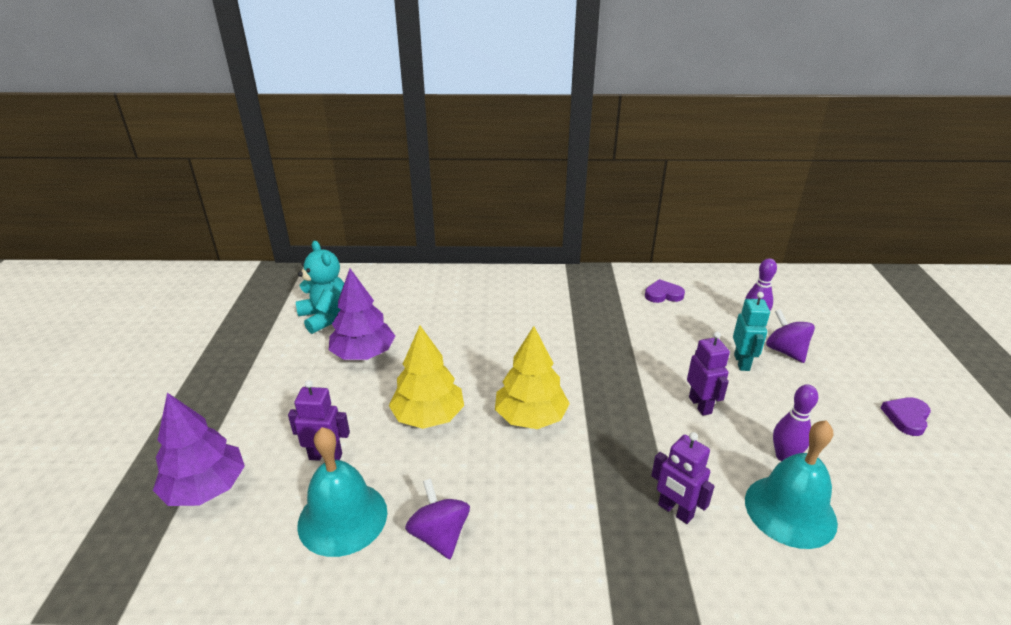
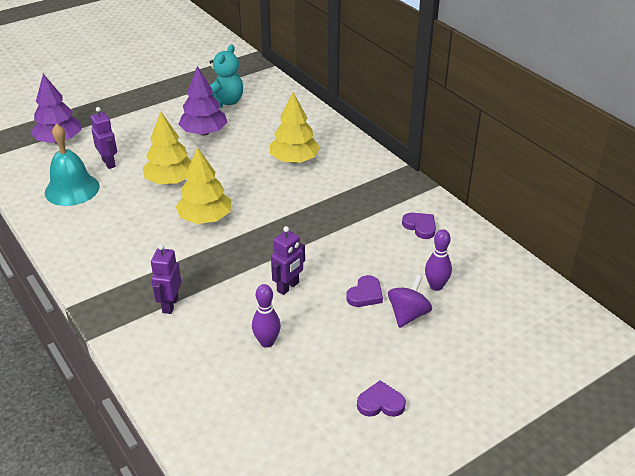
camera: 55 degrees right, 5 degrees up
(439, 535) = (84, 225): purple spinning top -> none
(489, 317) = (294, 160): none -> yellow tree
(742, 362) = (365, 294): turquoise robot -> purple heart
(790, 510) = (211, 356): turquoise bell -> none

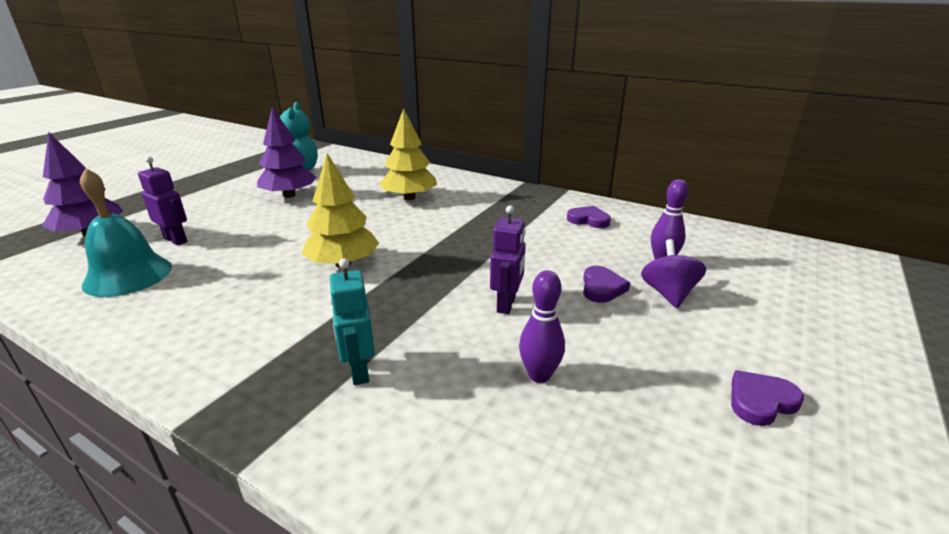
camera: 25 degrees left, 10 degrees down
(170, 181) = (272, 240): yellow tree -> none
(170, 305) = (359, 371): purple robot -> turquoise robot

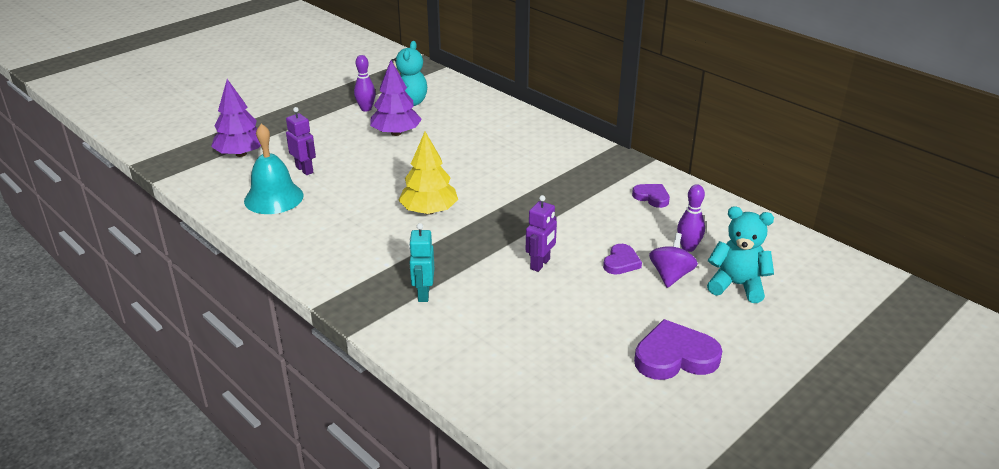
camera: 15 degrees right, 5 degrees up
(409, 198) = (501, 150): yellow tree -> none
(539, 375) = (538, 316): purple bowling pin -> purple bowling pin (366, 109)
(748, 293) = (737, 285): none -> turquoise teddy bear
(760, 401) = (675, 356): purple heart -> purple heart, size x1.74

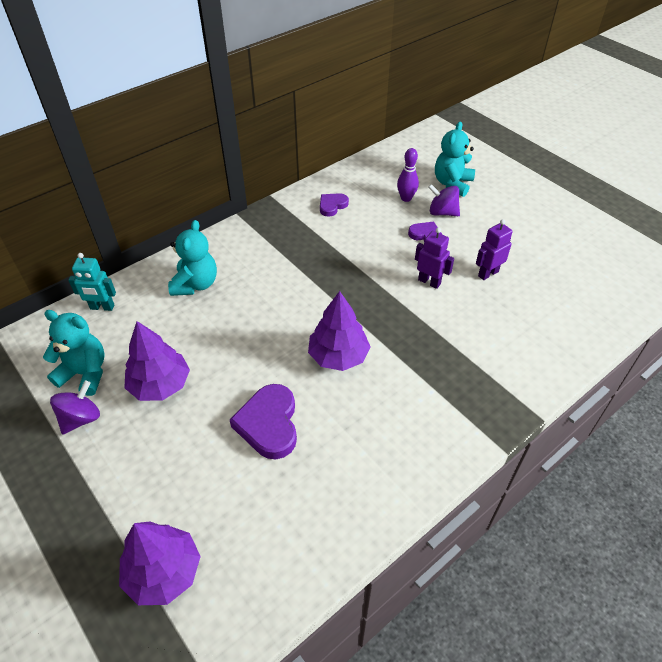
camera: 85 degrees left, 15 degrees up
(273, 198) = (292, 512): turquoise bell -> none
(304, 170) = (228, 482): purple robot -> purple robot (488, 273)
(366, 109) = (81, 418): purple bowling pin -> purple spinning top
(423, 294) = (476, 363): turquoise robot -> turquoise robot (102, 307)
(429, 211) = (338, 356): yellow tree -> purple tree
(510, 134) = (195, 284): none -> turquoise teddy bear
(675, 356) = (535, 225): purple heart -> purple heart (269, 424)

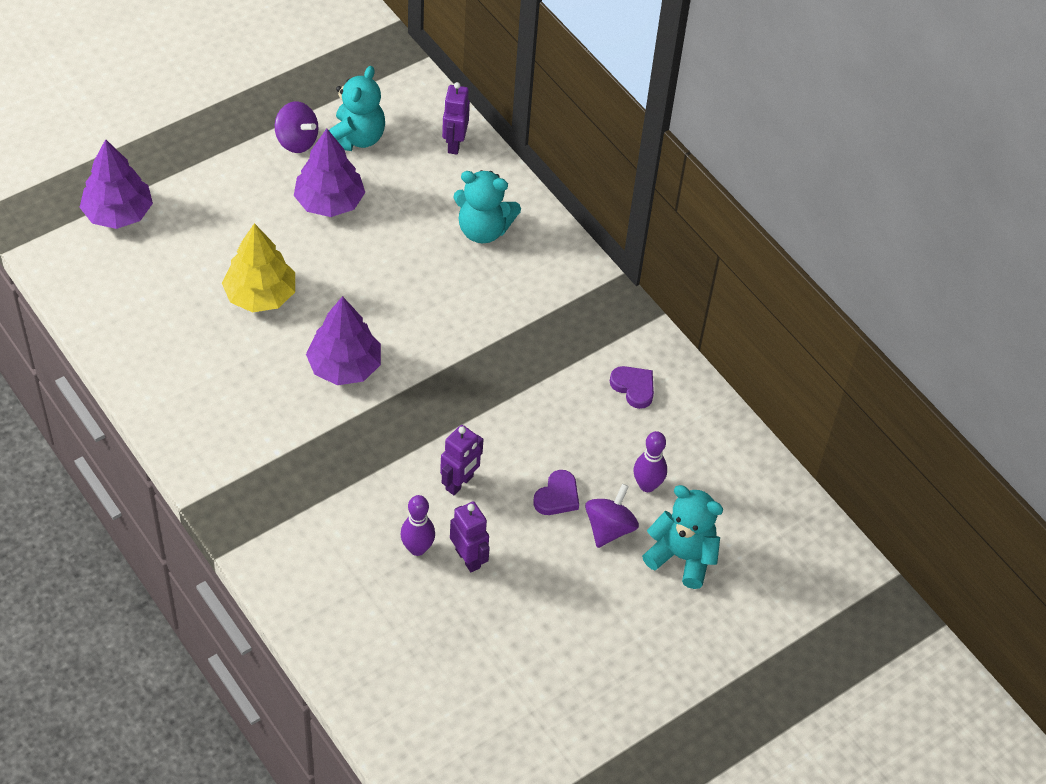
camera: 90 degrees right, 5 degrees up
(102, 307) = (454, 144): turquoise robot -> purple robot
(269, 424) = (260, 295): purple heart -> yellow tree
(490, 299) = (417, 548): none -> purple bowling pin

